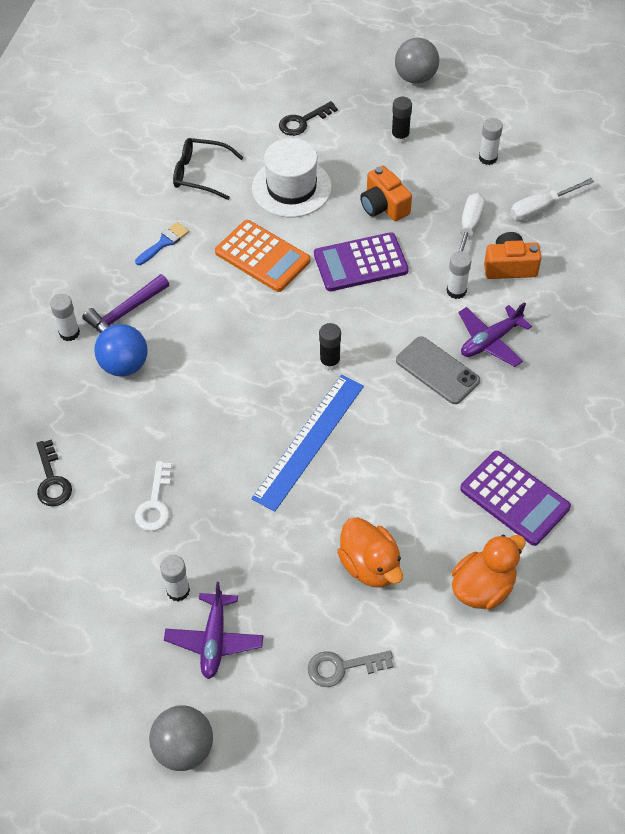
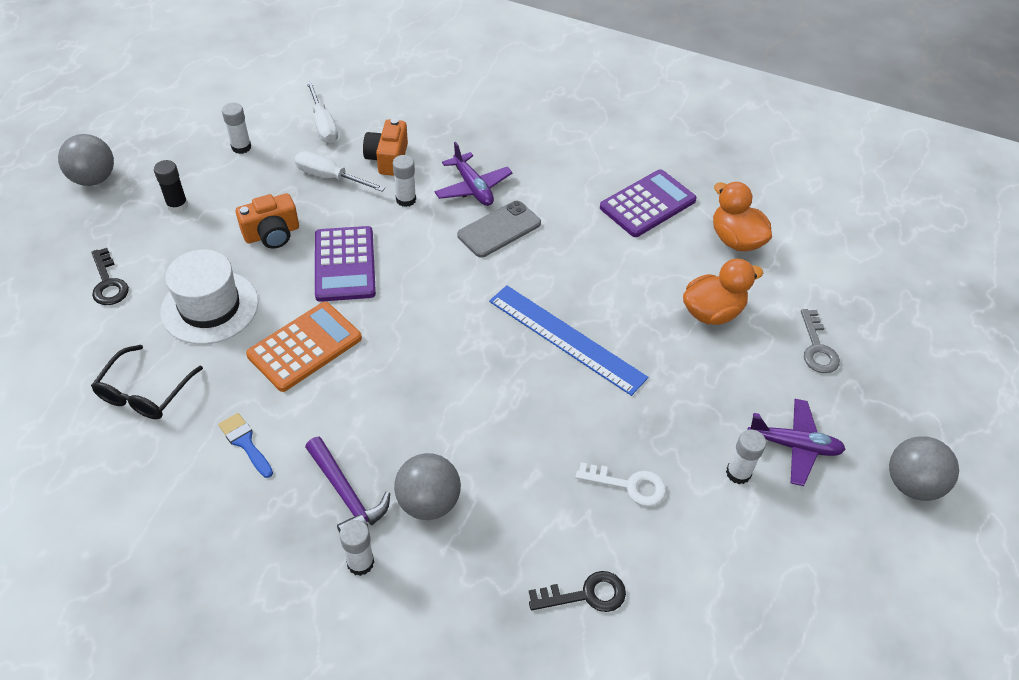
camera: 85 degrees left, 5 degrees down
(124, 365) = (428, 502): blue ball -> grey ball
(330, 362) = (470, 308): black glue stick -> none

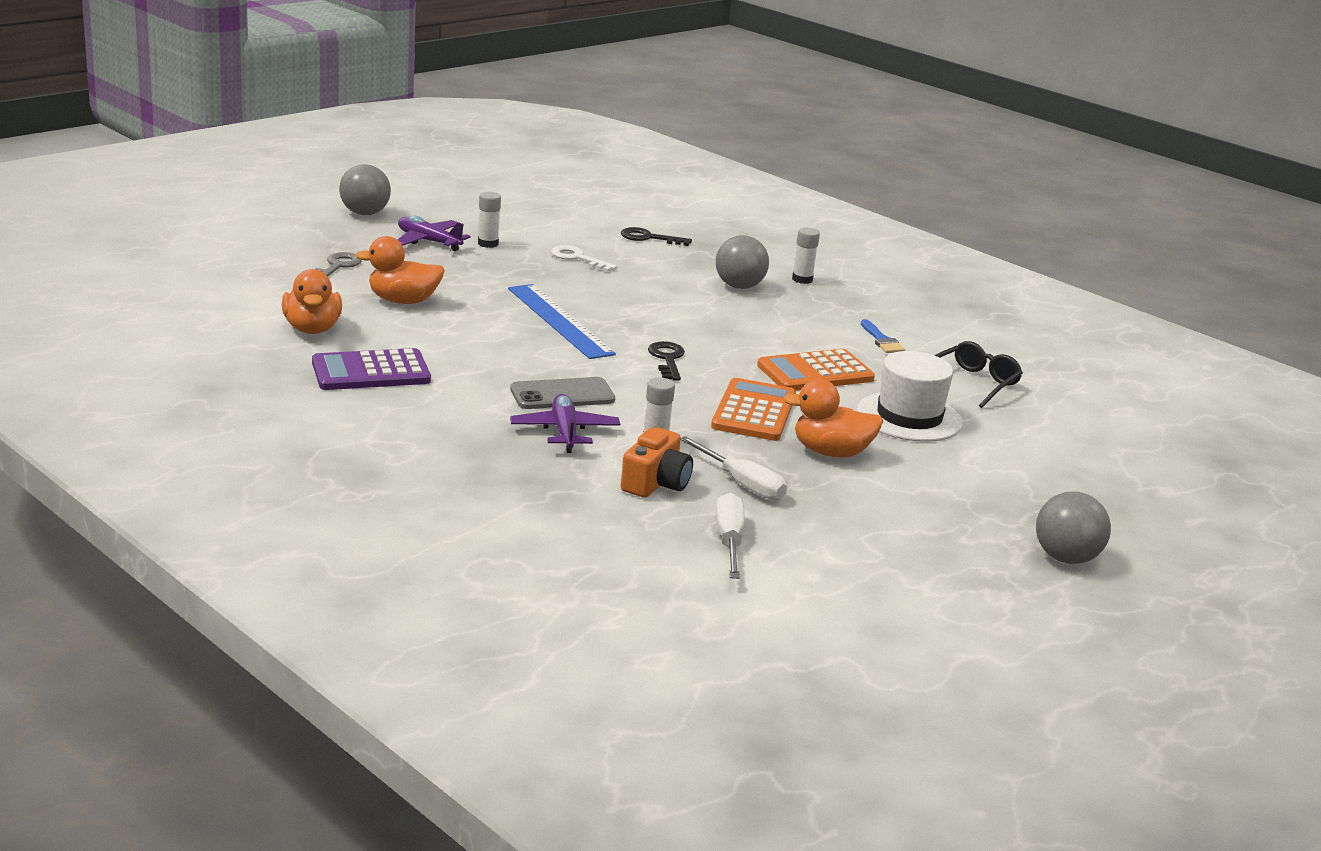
camera: 160 degrees left, 25 degrees down
(108, 283) = (1024, 459): black key -> black key (667, 359)
(177, 205) = (947, 504): black glue stick -> none
(241, 147) = (856, 544): white glue stick -> none
(272, 234) = (831, 452): orange camera -> orange duck
(345, 264) = (753, 411): purple calculator -> orange calculator
(346, 495) = (803, 303): purple hammer -> none

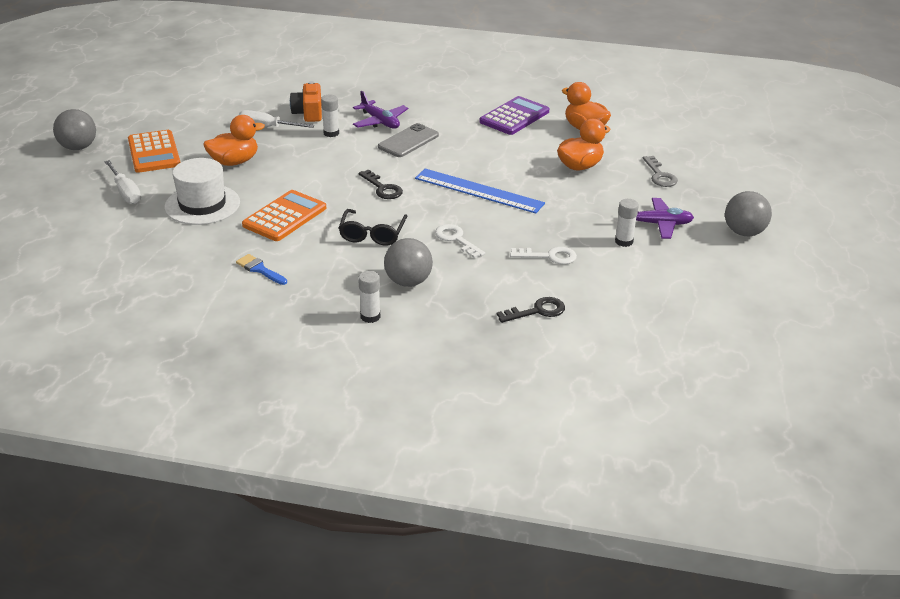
camera: 150 degrees right, 10 degrees up
(648, 296) = (456, 239): none -> white key
(729, 541) = (250, 100): white screwdriver -> white screwdriver (125, 192)
(753, 411) = (298, 171): orange calculator -> orange calculator (154, 152)
(973, 383) = (171, 253): black glasses -> black glasses (372, 234)

